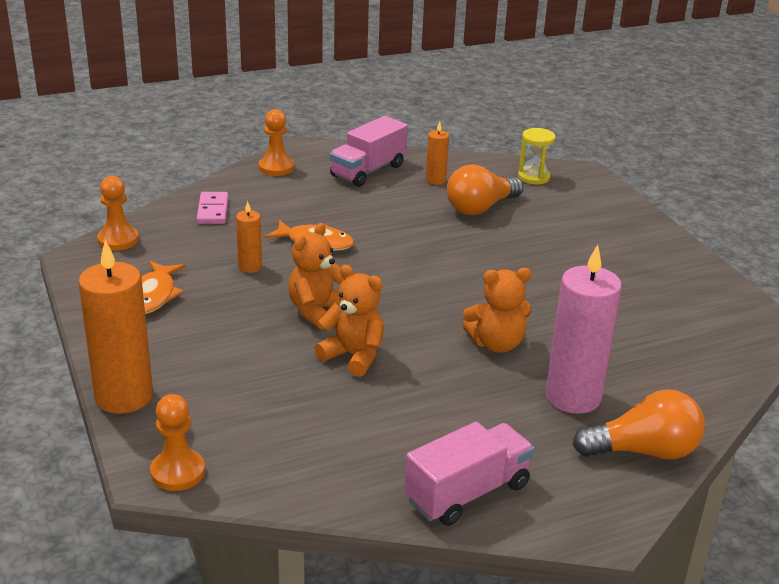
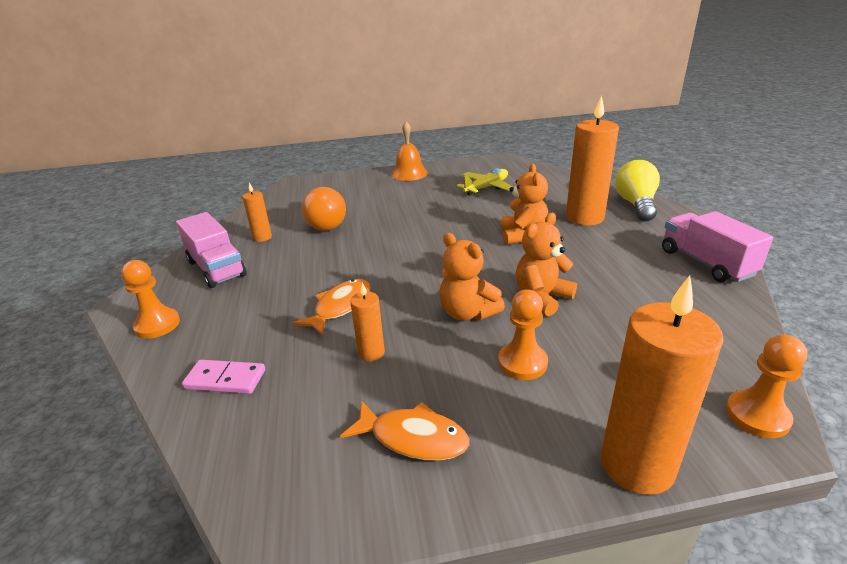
camera: 75 degrees left, 0 degrees up
(118, 240) = (249, 480): orange pawn -> orange pawn (522, 363)
(533, 177) = (289, 199): yellow hourglass -> none
(573, 397) = (584, 217): pink candle -> orange candle
(641, 312) = (486, 187): none -> yellow plane
(643, 451) = (636, 204): orange light bulb -> yellow light bulb
(660, 246) = (409, 173): none -> orange bell

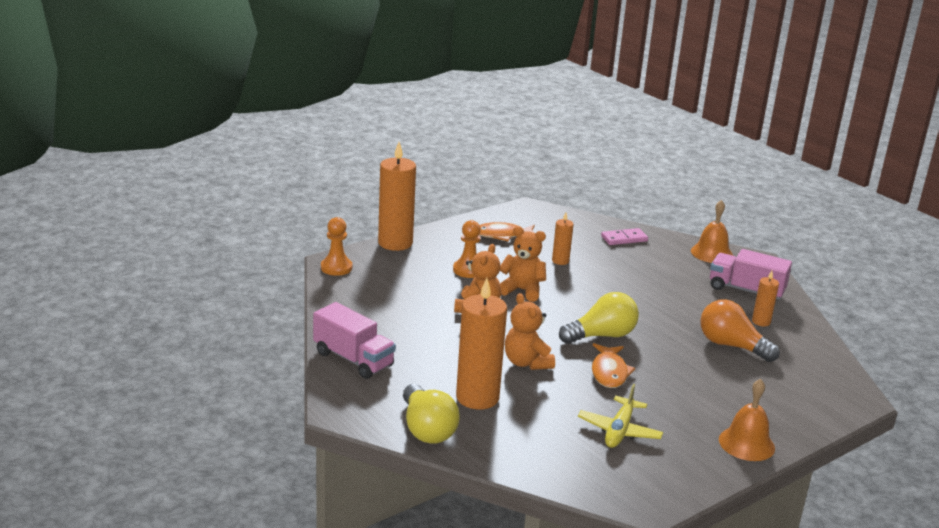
camera: 150 degrees right, 5 degrees down
(157, 325) = (711, 253): orange pawn -> orange bell
(340, 307) = (612, 280): orange fish -> orange fish (609, 372)
(428, 247) = (601, 336): none -> yellow light bulb

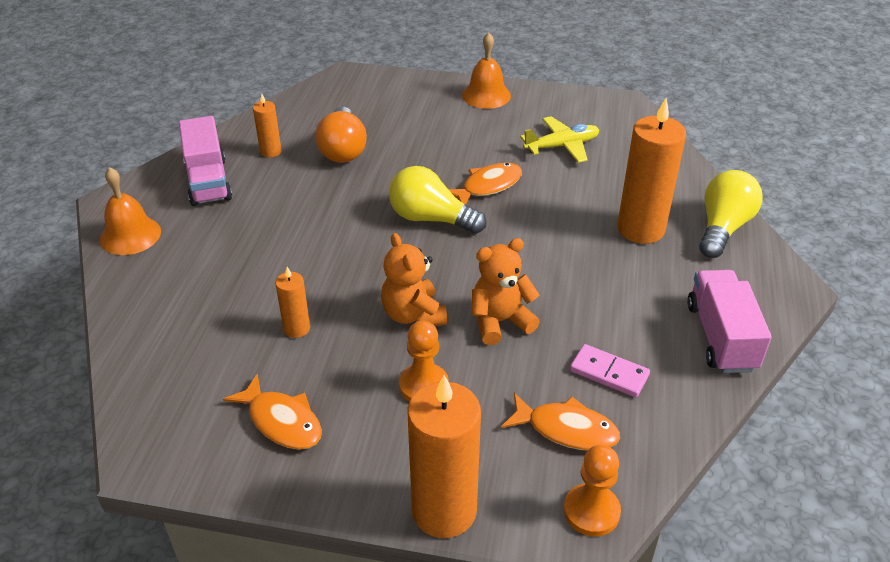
camera: 130 degrees left, 15 degrees up
(382, 286) = (566, 429): none -> orange fish
(526, 363) = (546, 234): orange teddy bear -> none
(624, 239) = (162, 313): pink domino -> pink domino (609, 373)

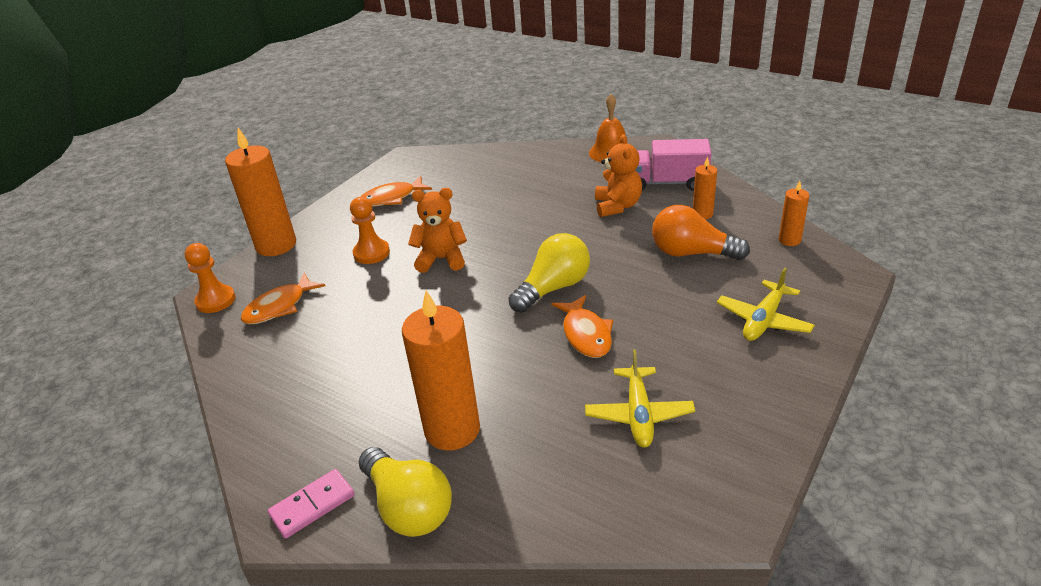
camera: 115 degrees right, 5 degrees down
(297, 328) = (466, 209): orange candle -> orange candle (789, 240)
(425, 107) = (763, 320): none -> yellow plane
(486, 95) = (783, 377): orange bell -> none
(500, 321) = (401, 300): orange teddy bear -> orange teddy bear (617, 206)
(609, 373) = (304, 343): pink domino -> pink domino (312, 505)
(721, 337) = (276, 429): pink truck -> none

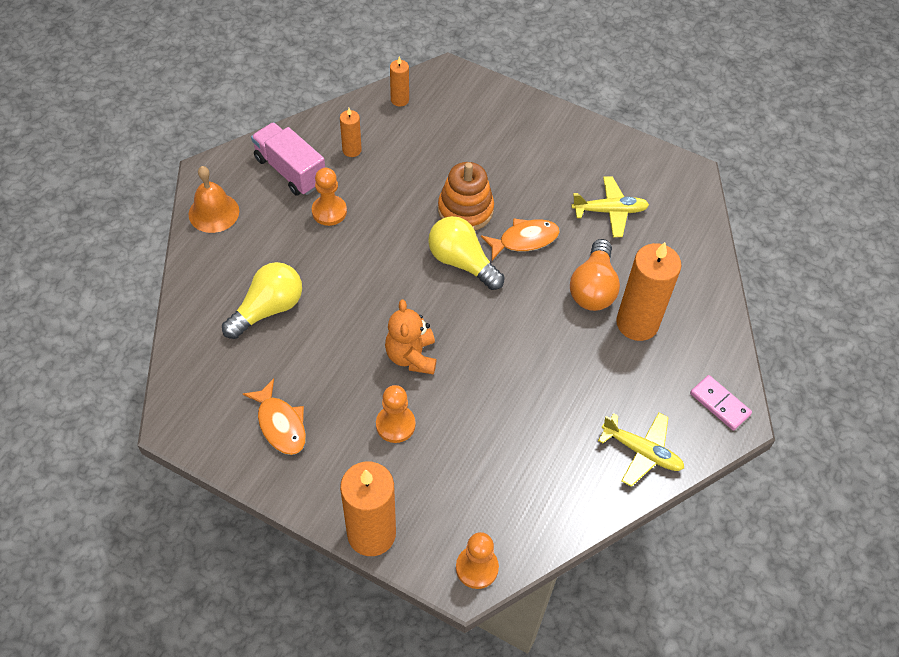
camera: 100 degrees left, 20 degrees up
(279, 307) = (488, 495): orange fish -> none
(408, 507) = (710, 342): yellow light bulb -> yellow light bulb (268, 309)
(617, 206) = (329, 211): orange teddy bear -> orange pawn
(628, 289) = (465, 210): none -> orange stacking toy
(667, 183) = (290, 170): pink truck -> pink truck turned 135 degrees clockwise
(691, 253) = (414, 164): orange light bulb -> orange light bulb (593, 288)
(763, 320) = (505, 131): yellow plane -> yellow plane (642, 452)

